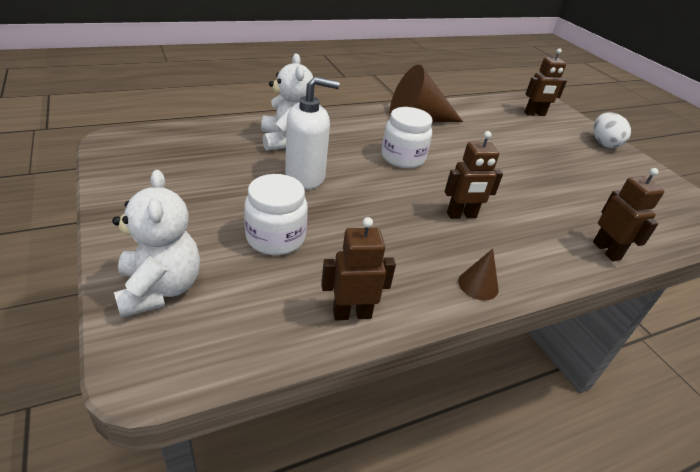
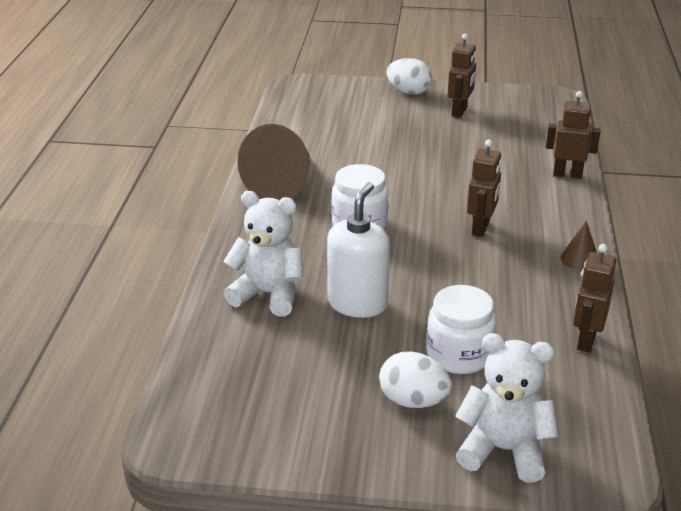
camera: 55 degrees left, 5 degrees down
(202, 226) = (413, 401): none -> white egg
(535, 114) = (325, 103): brown robot -> brown robot (459, 112)

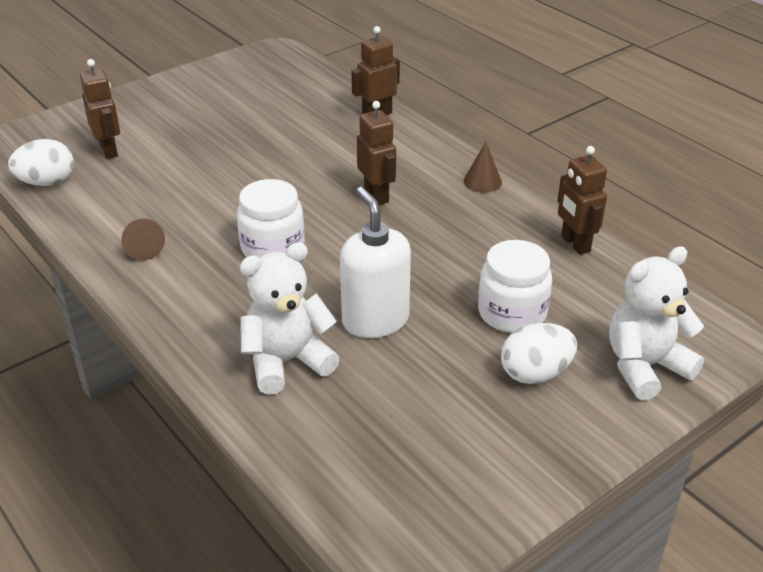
camera: 45 degrees left, 5 degrees up
(283, 184) = (143, 248): brown cone -> brown cone, size x0.45
(409, 92) = (136, 100): white egg -> white egg (47, 182)
(459, 112) = (211, 98): brown robot -> brown robot (109, 150)

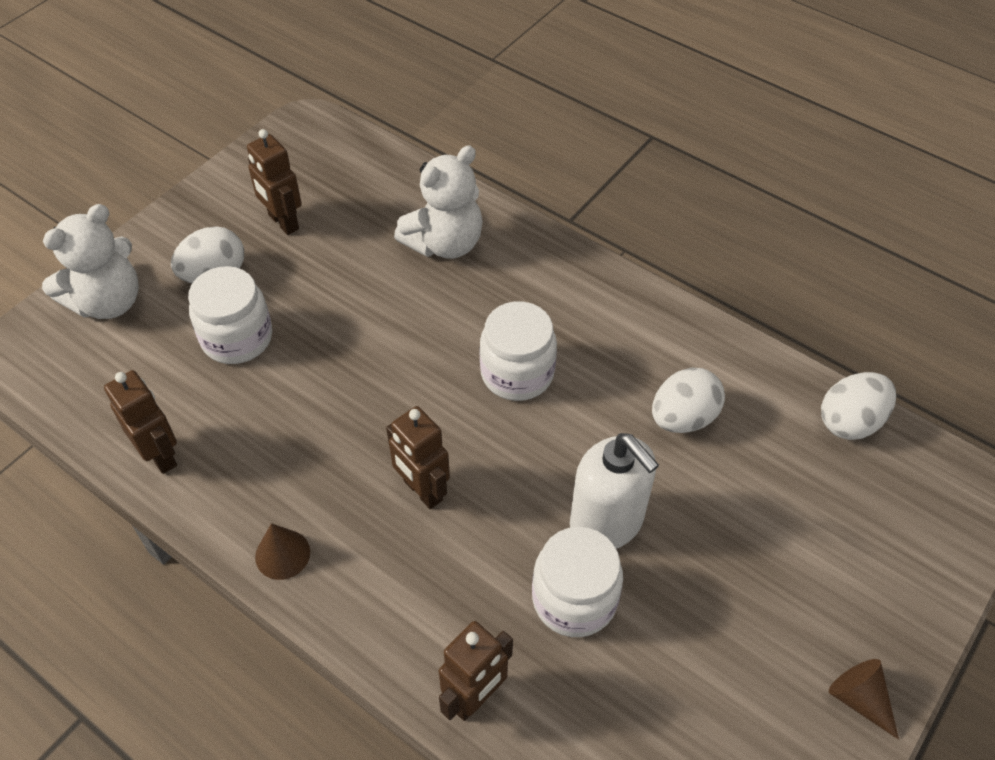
camera: 165 degrees right, 15 degrees up
(109, 150) = (824, 503): brown robot -> brown robot (283, 222)
(143, 248) = (658, 343): brown cone -> brown cone (859, 699)
(164, 202) = (683, 418): none -> white egg
(300, 137) = (574, 599): none -> white jar
(375, 320) = (376, 302): white soap dispenser -> white soap dispenser (607, 522)

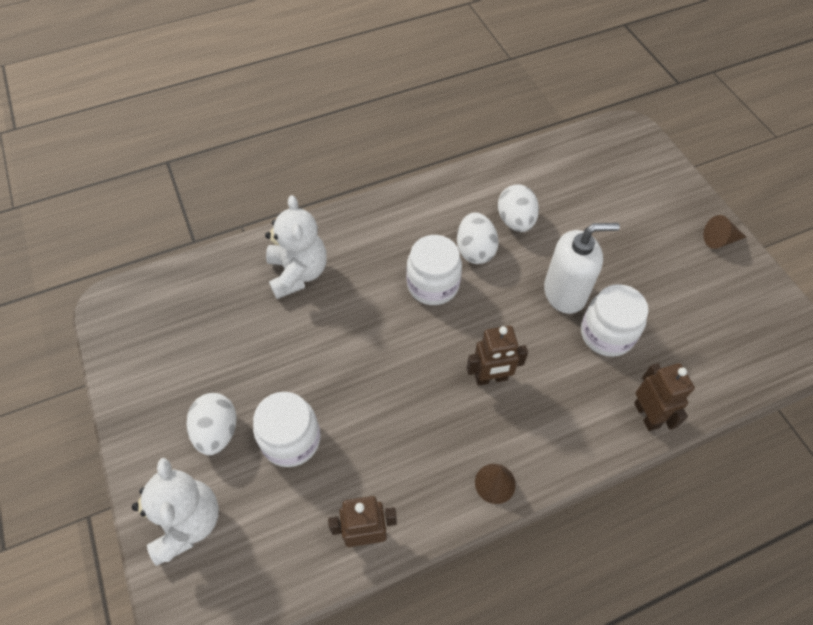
camera: 60 degrees left, 5 degrees up
(283, 222) = (200, 363): brown robot -> none
(850, 422) = (560, 152): white egg -> white egg (475, 250)

